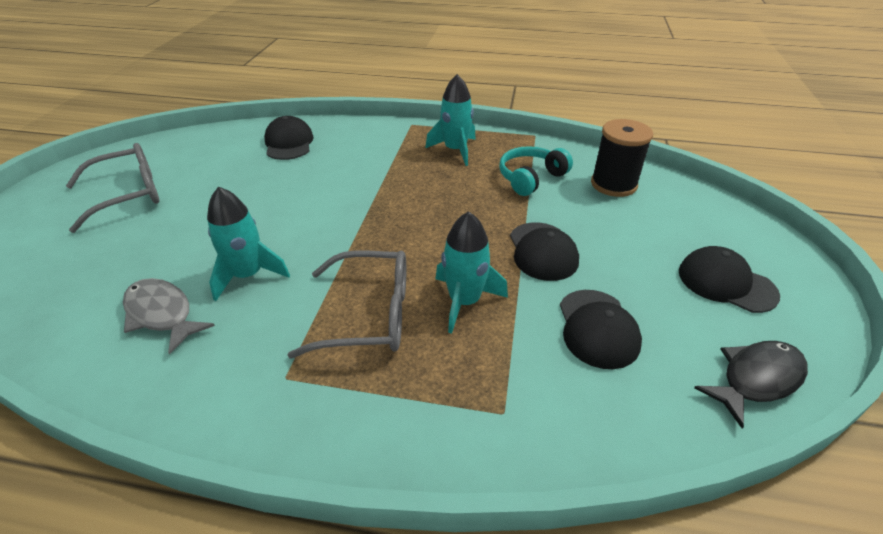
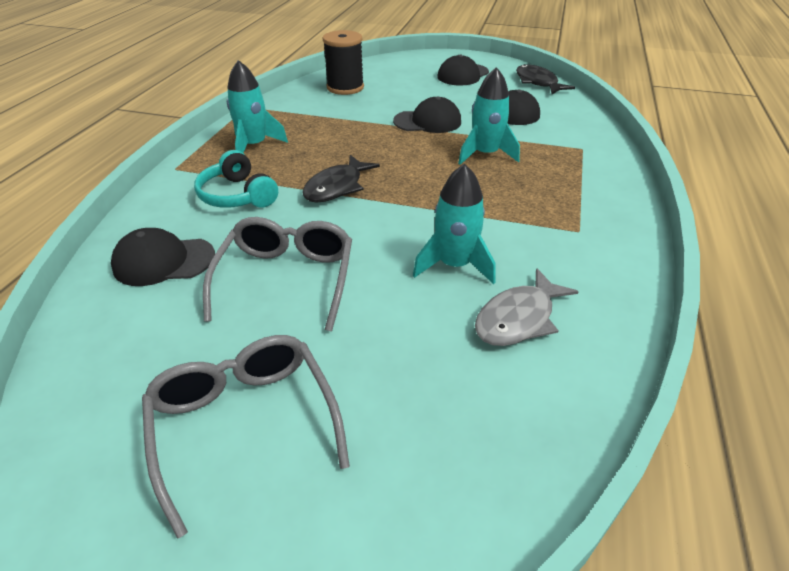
camera: 85 degrees left, 0 degrees up
(369, 315) = (504, 194): grey glasses -> grey glasses (287, 279)
(384, 200) = (337, 187): none -> black fish
(530, 178) = (323, 116): turquoise headphones -> turquoise headphones (237, 195)

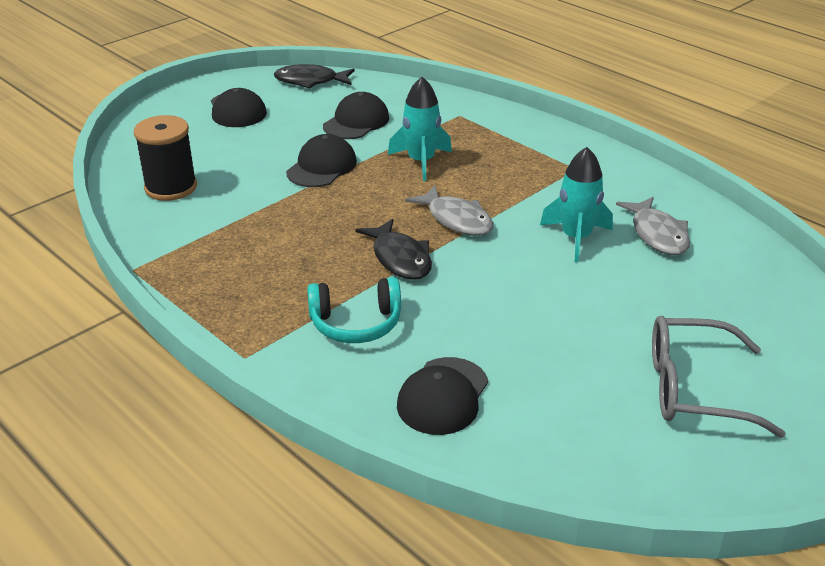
camera: 60 degrees left, 5 degrees down
(254, 146) = (250, 287): turquoise rocket -> none
(287, 279) = (530, 327): grey glasses -> none
(417, 194) = (456, 219): none -> grey fish

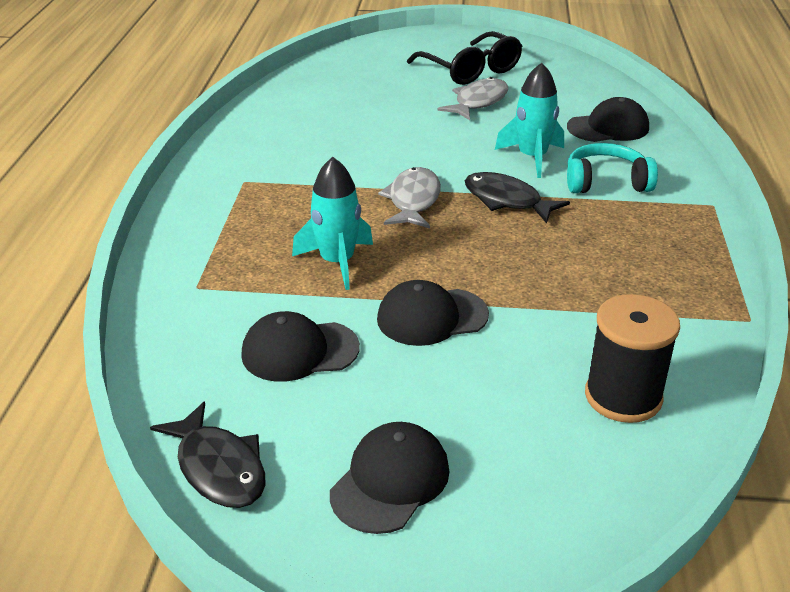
camera: 130 degrees left, 0 degrees up
(356, 324) = (606, 182): turquoise headphones -> turquoise headphones turned 45 degrees counterclockwise
(400, 258) = (507, 200): black fish -> black fish turned 75 degrees counterclockwise
(576, 238) = (364, 145): turquoise rocket -> turquoise rocket (532, 157)
(657, 234) = (312, 120): grey fish -> grey fish (478, 102)
(693, 389) = (471, 70): grey glasses -> black glasses

